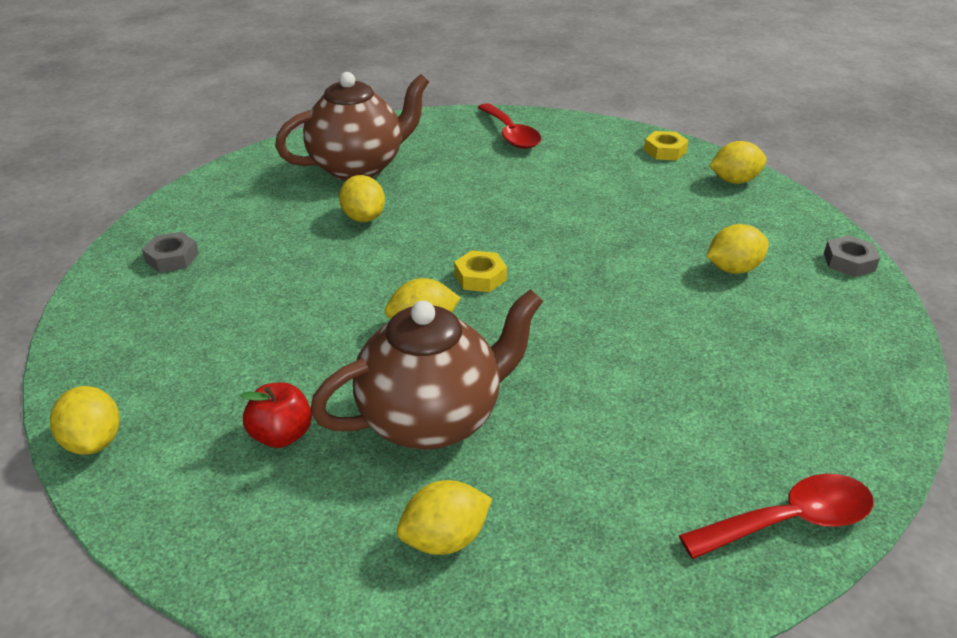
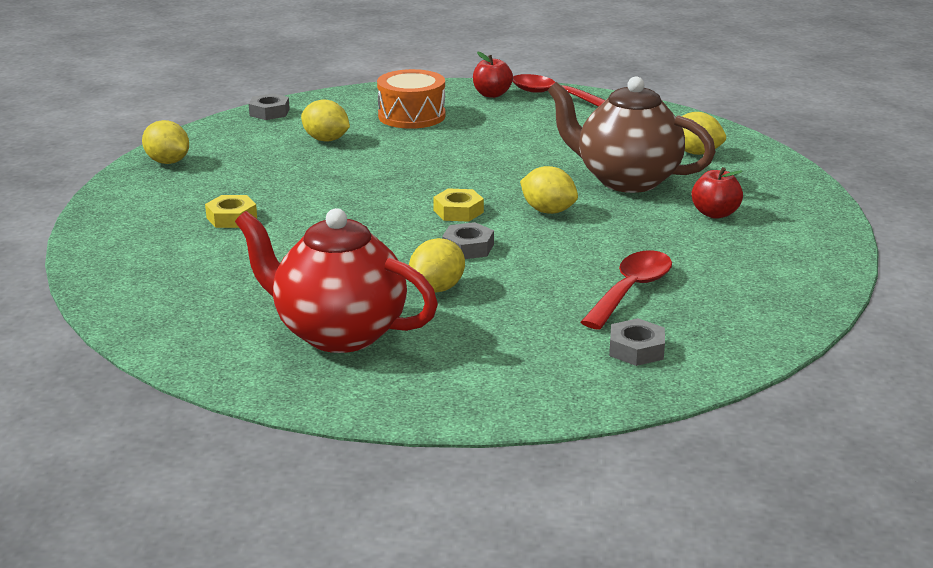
camera: 125 degrees left, 10 degrees down
(94, 441) = (829, 265): yellow lemon -> none
(359, 167) = (338, 333): brown teapot -> red teapot
(407, 254) = (468, 247): none -> grey nut
(510, 134) = (158, 278): red spoon -> red spoon (631, 290)
(665, 151) = (127, 198): yellow nut -> yellow nut (231, 218)
(776, 350) = (411, 116): none -> orange drum
(829, 457) = (492, 94): none -> red apple

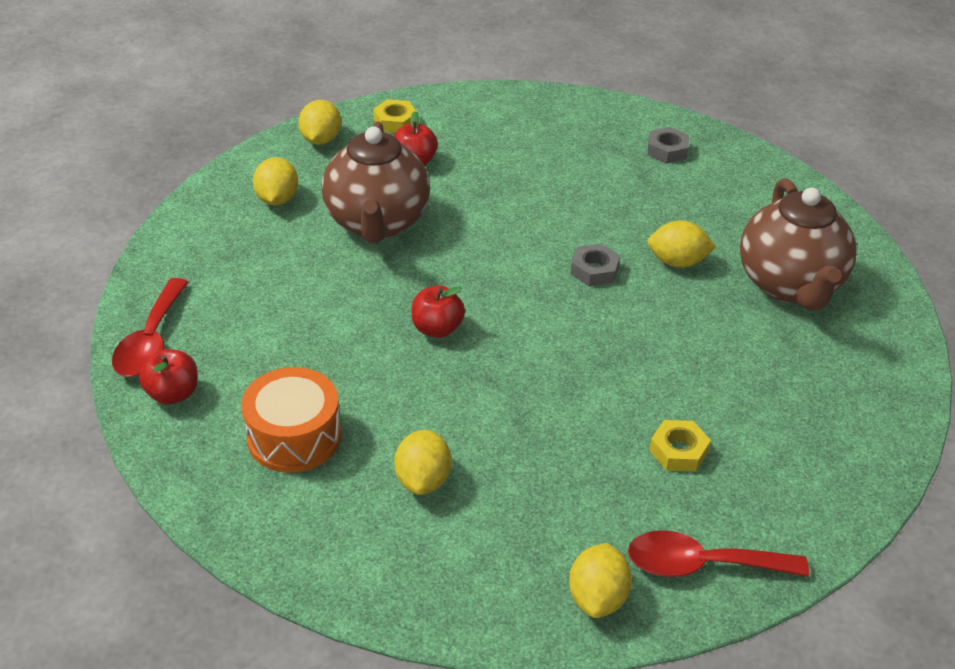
camera: 120 degrees left, 15 degrees up
(269, 112) = (365, 589): grey nut -> none
(338, 333) = (789, 285): red teapot -> brown teapot
(458, 211) = (529, 301): yellow nut -> yellow nut (395, 121)
(465, 173) = (437, 329): none -> red apple
(548, 211) = (483, 249): yellow lemon -> yellow lemon (321, 140)
(631, 290) = (587, 171): red spoon -> red spoon (702, 565)

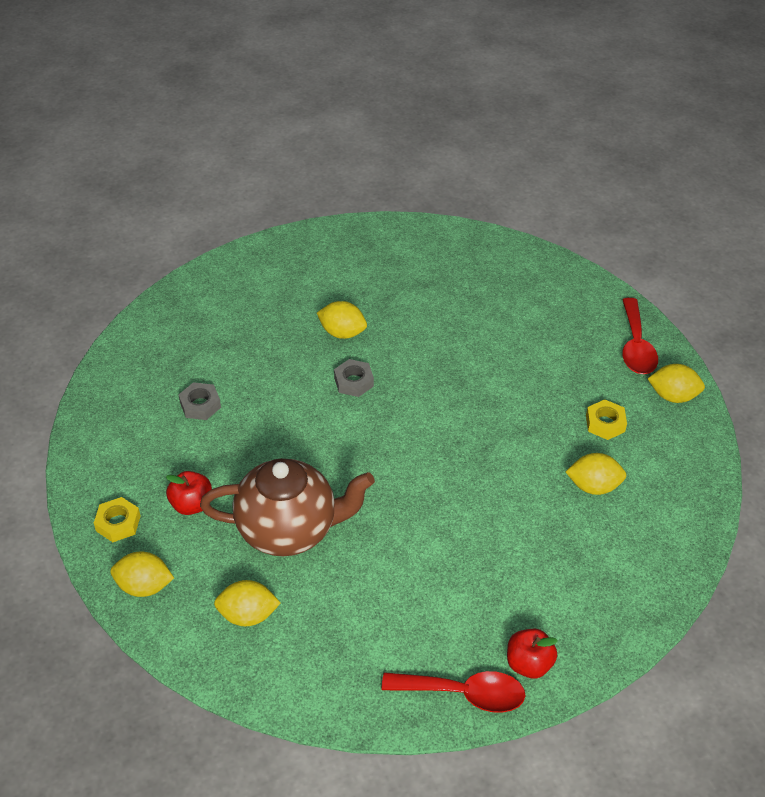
camera: 90 degrees left, 5 degrees up
(294, 436) = (564, 569): orange drum -> none
(437, 329) = (431, 482): red apple -> none
(667, 150) = (189, 326): grey nut -> grey nut (200, 405)
(677, 262) = (342, 333): yellow lemon -> yellow lemon turned 75 degrees counterclockwise
(678, 451) = (543, 349): yellow nut -> yellow nut (605, 423)
(789, 285) = (368, 276): brown teapot -> none

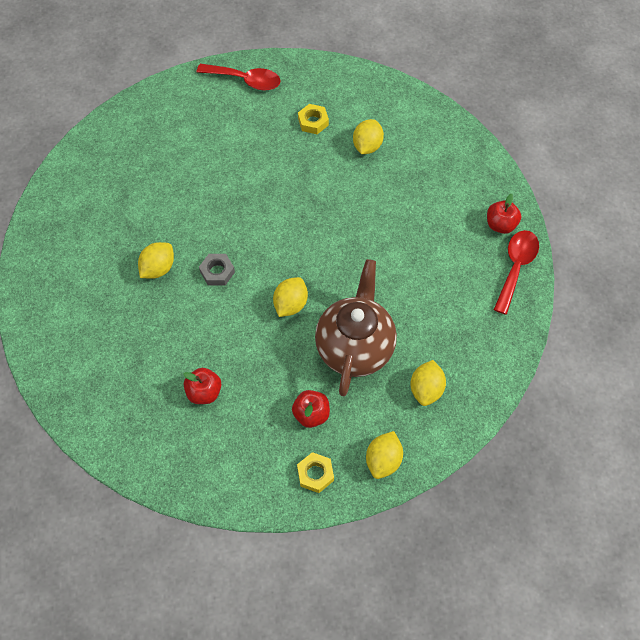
camera: 75 degrees left, 15 degrees up
(200, 405) = (204, 392): grey nut -> red apple
(673, 396) = (300, 75): yellow lemon -> yellow lemon (290, 304)

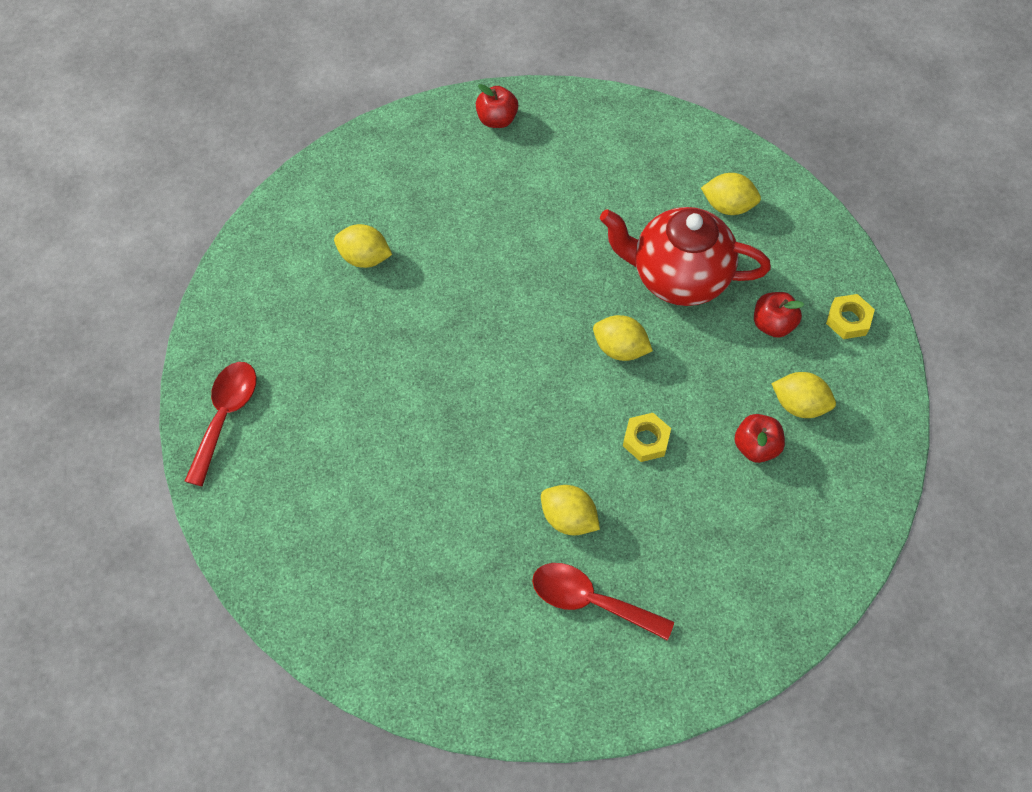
camera: 90 degrees left, 0 degrees up
(217, 272) = (572, 440): grey nut -> none
(313, 122) = (316, 324): yellow nut -> yellow nut (646, 440)
(355, 347) = (678, 277): brown teapot -> red teapot
(383, 460) = (822, 251): yellow lemon -> yellow lemon (799, 405)
(515, 267) = (558, 109): red spoon -> red spoon (590, 601)

